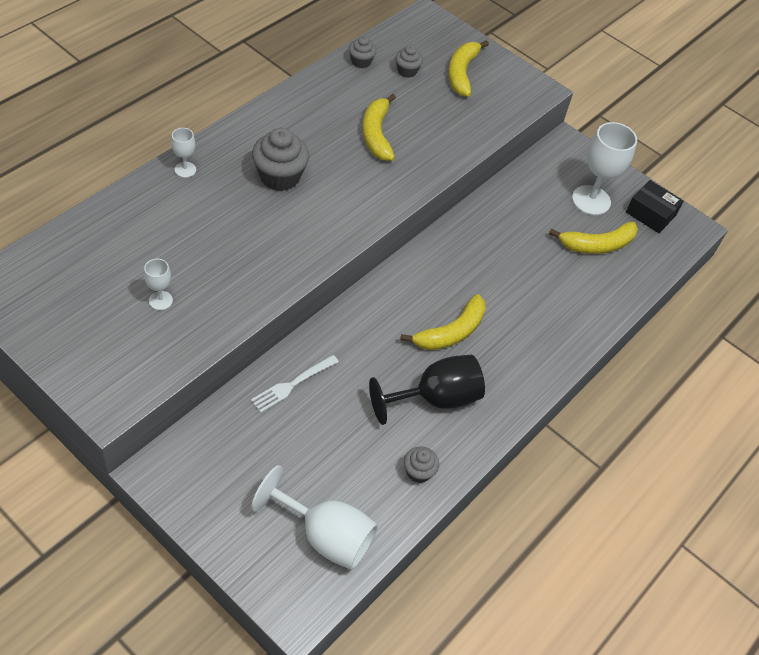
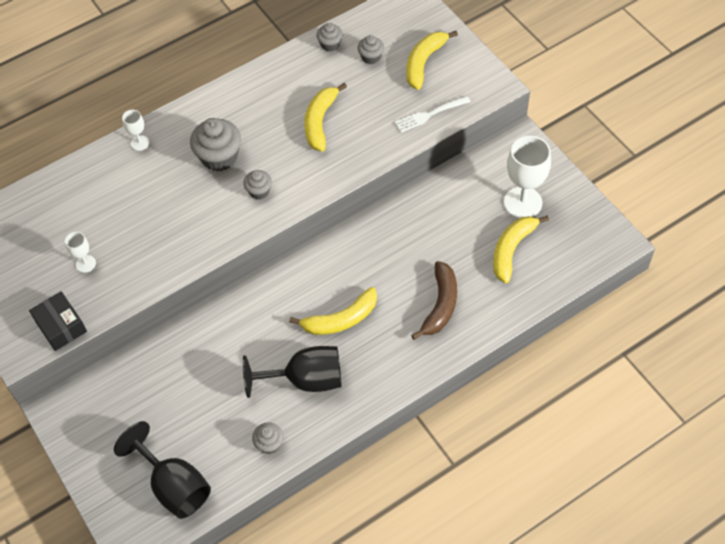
camera: 25 degrees right, 5 degrees up
(292, 384) = (187, 349): white fork -> white fork (430, 114)
(325, 535) = (174, 485): white goblet -> black goblet
(335, 206) = (259, 191): none -> grey cupcake
(548, 305) = (440, 305): none -> brown banana
(597, 245) = (511, 250): yellow banana -> yellow banana turned 120 degrees clockwise
(650, 214) = (579, 223): black box -> black box (61, 326)

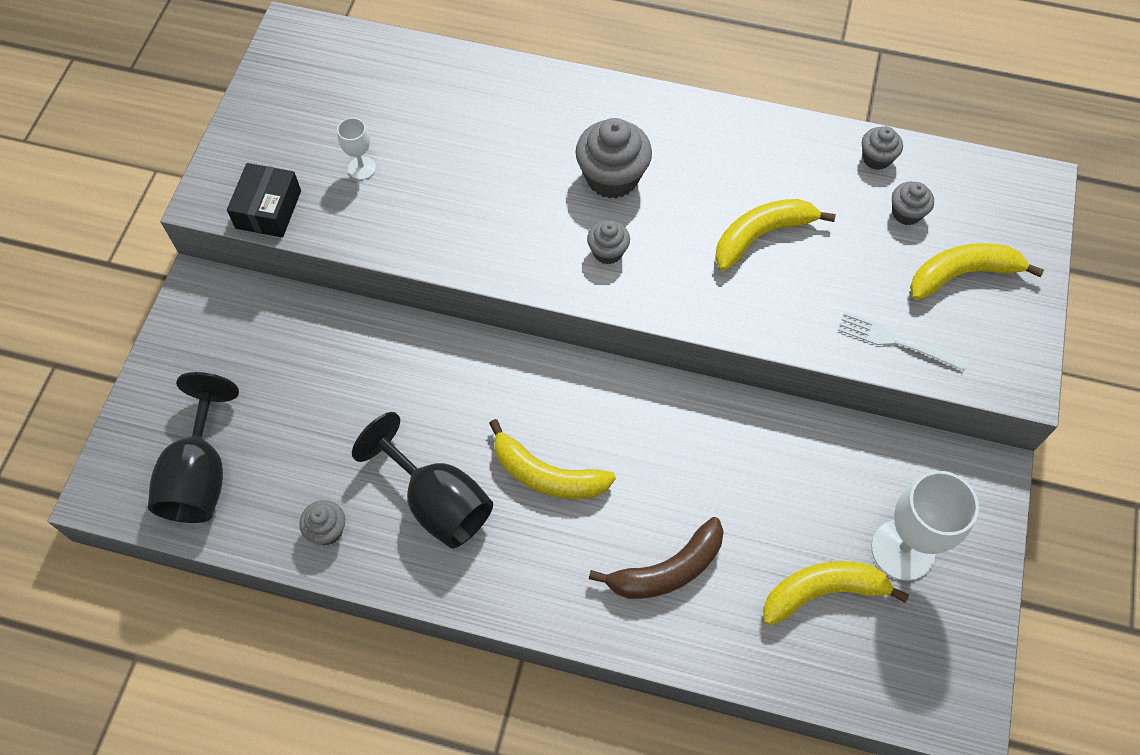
camera: 45 degrees right, 5 degrees up
(140, 143) = (554, 91): white goblet -> none

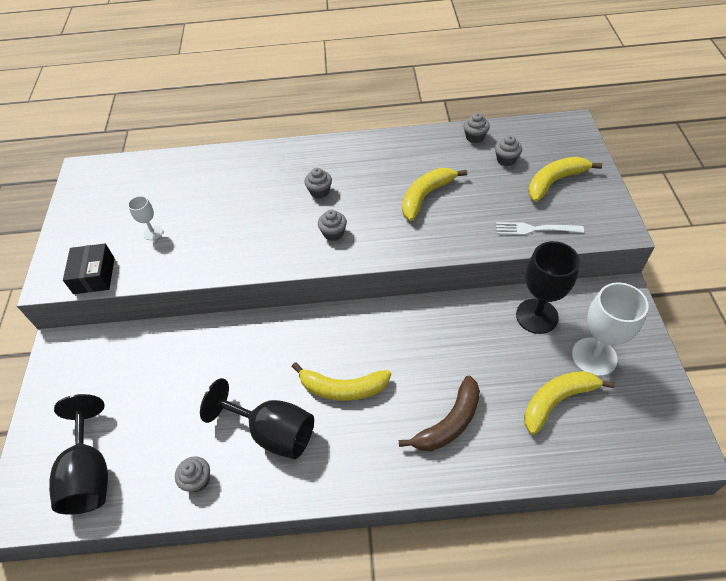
camera: 15 degrees left, 10 degrees down
(612, 177) = (319, 191): grey cupcake -> grey cupcake, size x0.55
(851, 464) = (537, 316): none -> black goblet

